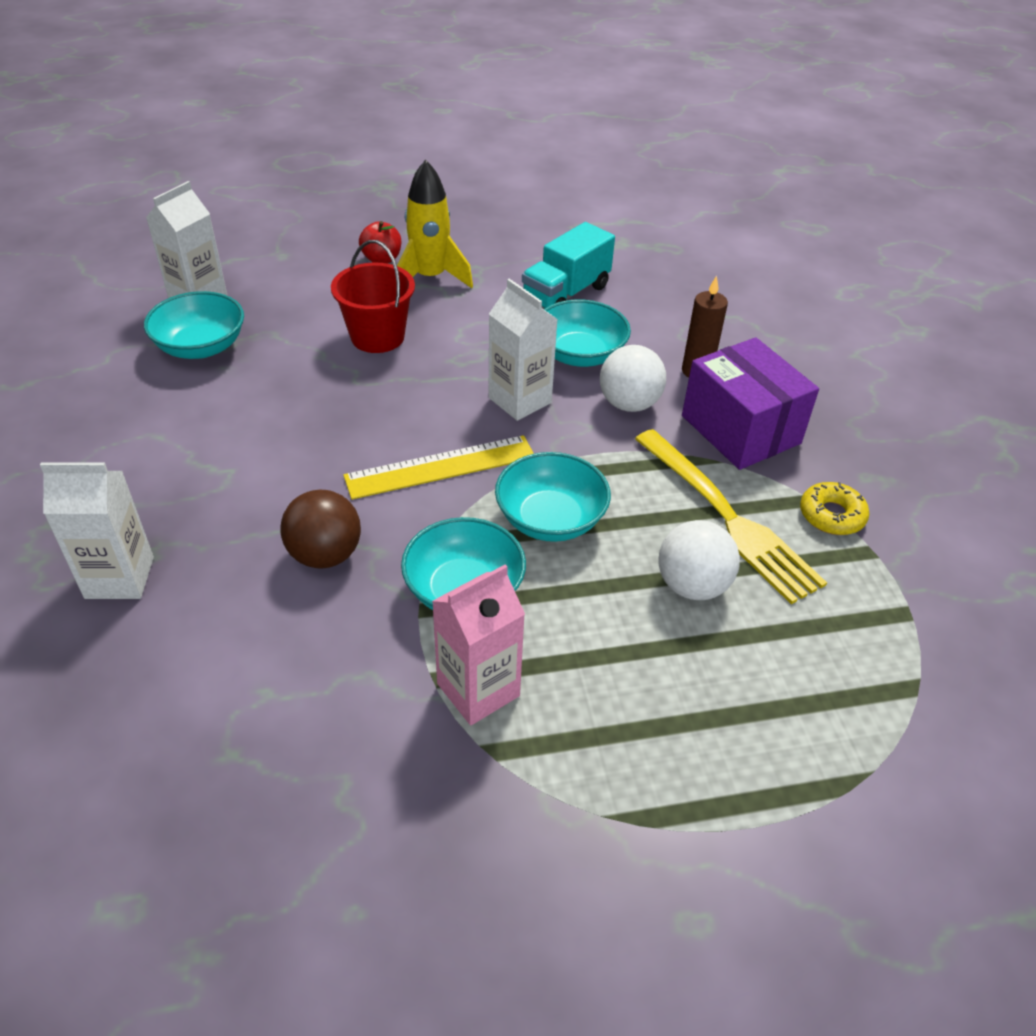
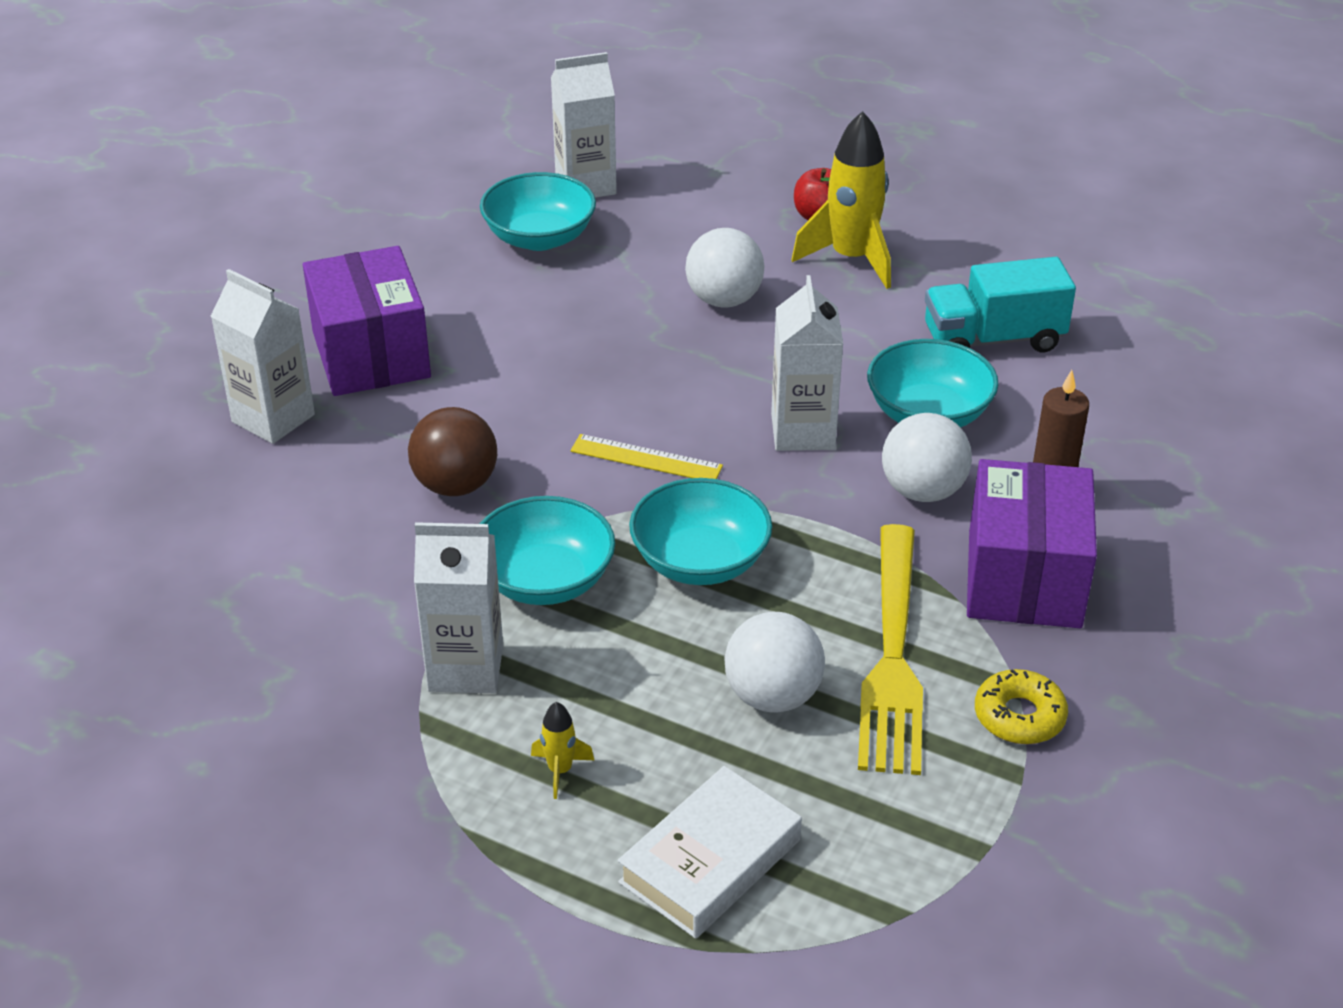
camera: 40 degrees right, 5 degrees down
(154, 488) = (371, 354): none -> purple box
(377, 337) = (724, 300): red bucket -> white ball
(440, 467) = (646, 458): yellow ruler -> yellow ruler, size x0.65
(478, 690) = (465, 668): pink carton -> white carton
(623, 725) = (560, 770): none -> yellow rocket
(782, 725) = (710, 861): none -> white book

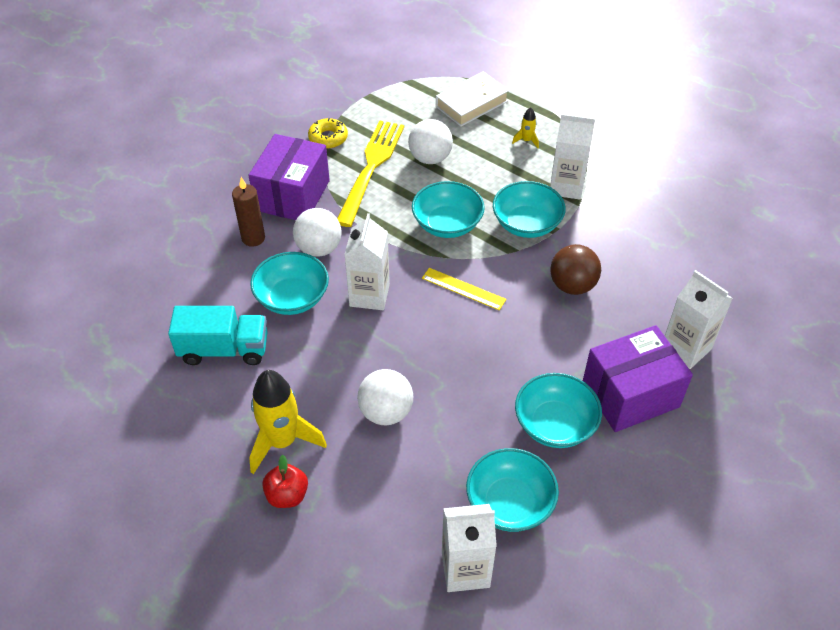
camera: 170 degrees left, 10 degrees up
(371, 354) = (630, 394): purple box -> purple box turned 75 degrees clockwise
(483, 312) = (555, 424): none -> turquoise bowl

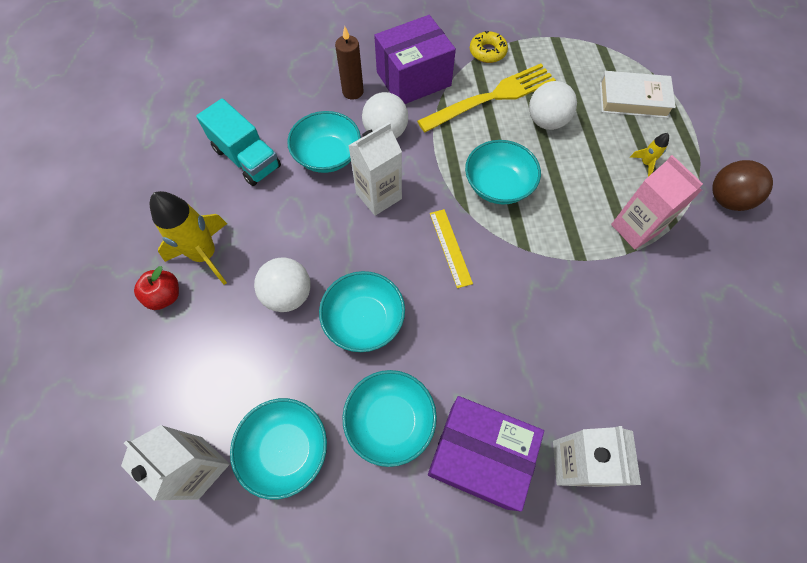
camera: 45 degrees right, 15 degrees up
(526, 224) = (562, 234): turquoise bowl -> turquoise bowl (364, 320)
(566, 186) = (635, 229): white carton -> pink carton
(572, 285) = (540, 318): brown ball -> brown ball (726, 199)

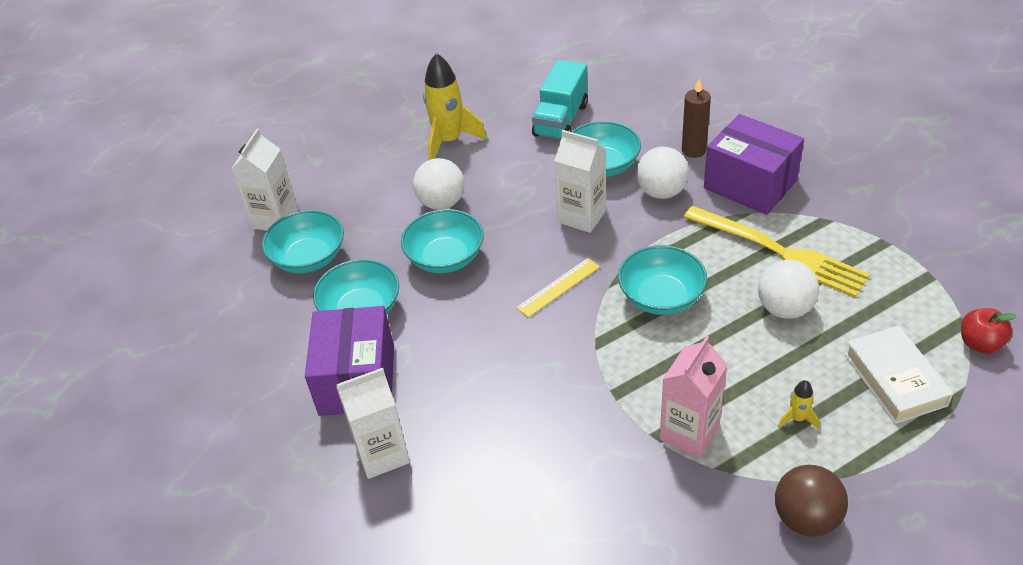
camera: 70 degrees right, 20 degrees down
(165, 296) = (400, 138): red apple -> red apple (980, 343)
(487, 52) = (846, 226): yellow donut -> none

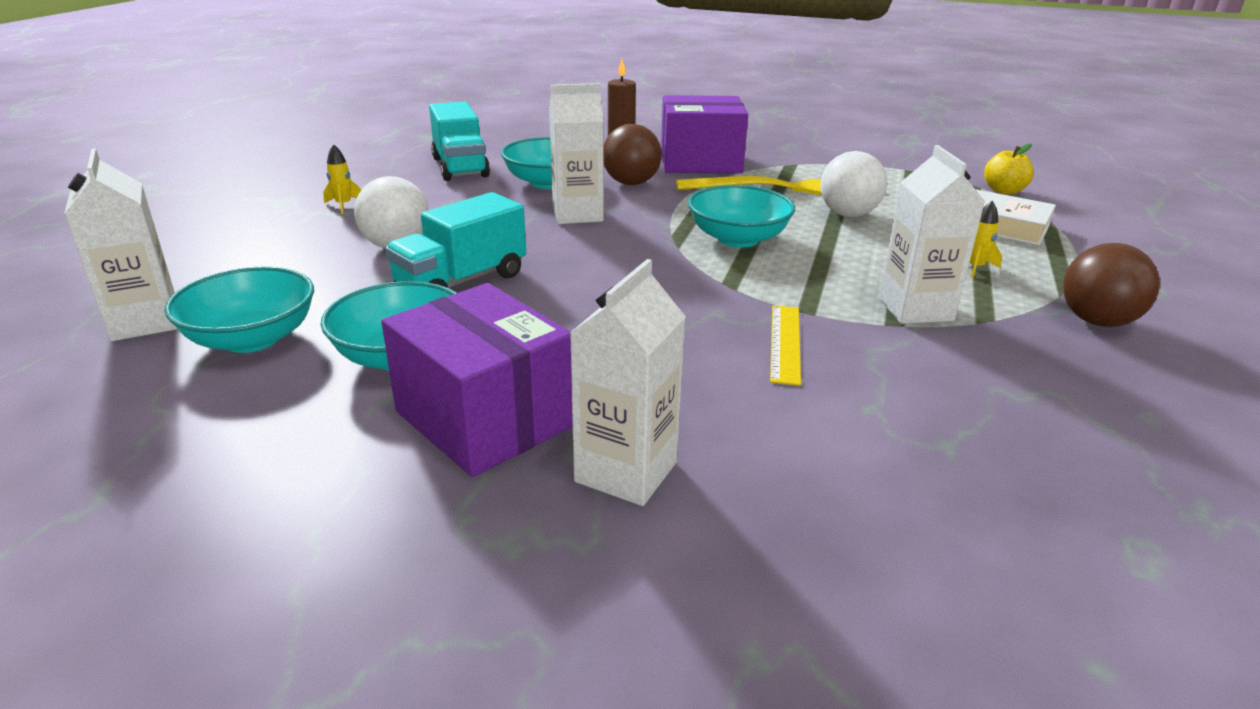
camera: 45 degrees left, 15 degrees down
(445, 258) = (461, 281): turquoise bowl -> turquoise truck
(449, 141) = (344, 205): yellow rocket -> yellow rocket, size x0.45
(558, 287) = (628, 262): yellow ruler -> yellow ruler (785, 343)
(661, 192) = (631, 183): white ball -> brown ball
(689, 433) = (915, 309): pink carton -> white carton
(980, 343) = (1003, 191): red apple -> yellow apple

